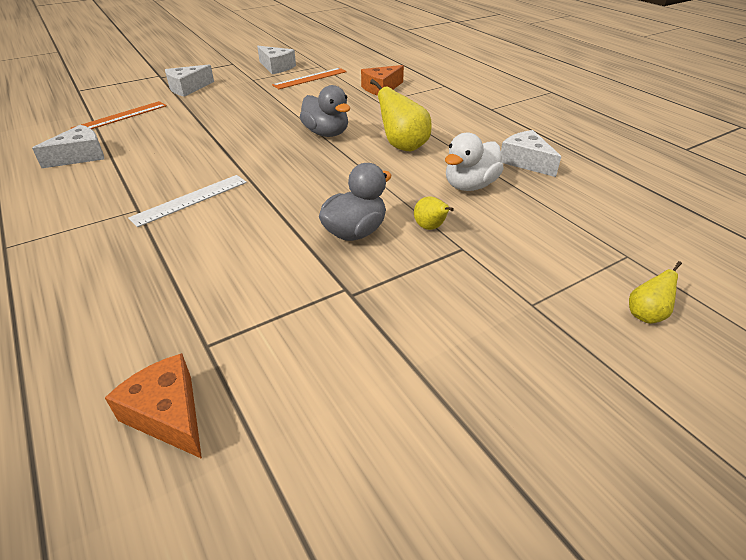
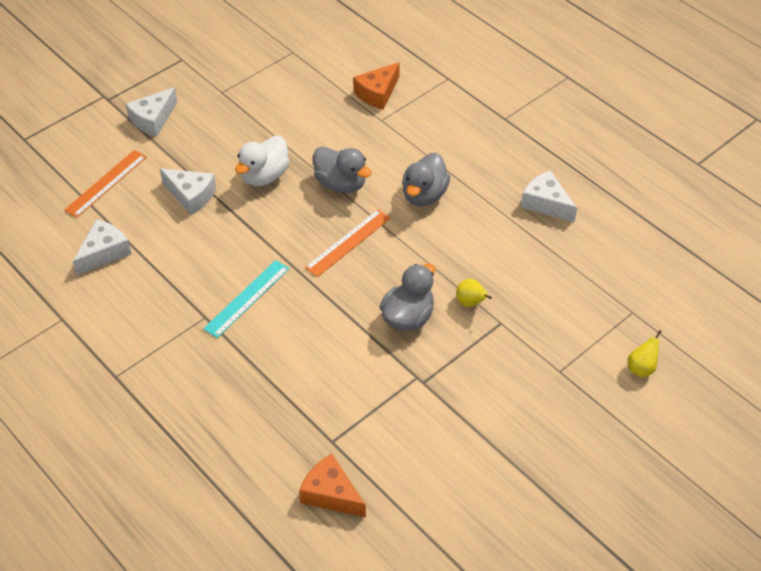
camera: 10 degrees left, 10 degrees up
(190, 200) = (247, 298): white ruler -> turquoise ruler
(276, 67) = (239, 62): white cheese -> white cheese (191, 196)
(310, 78) = (289, 81): orange ruler -> orange ruler (348, 242)
(403, 146) = (424, 195): yellow pear -> grey duck
(470, 185) = (497, 245): white duck -> white duck (264, 176)

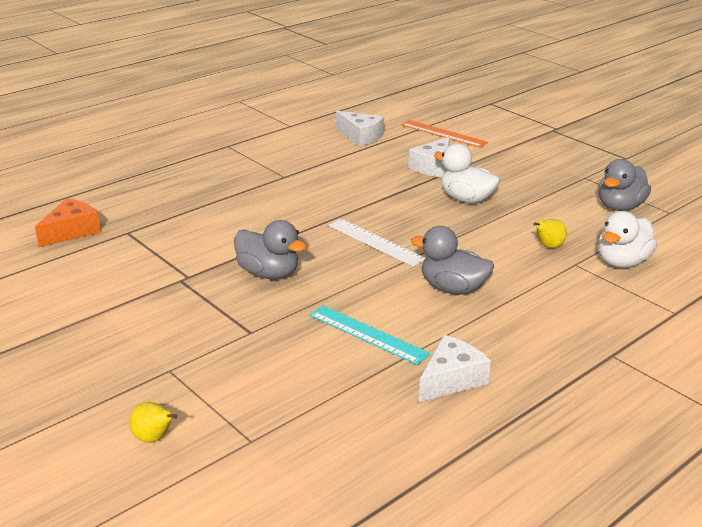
camera: 90 degrees right, 20 degrees down
(153, 119) = (532, 148): white cheese -> none
(247, 298) = (304, 193): turquoise ruler -> turquoise ruler (368, 334)
(341, 184) = (462, 239): grey duck -> grey duck (620, 207)
(348, 242) = (375, 242): orange ruler -> white ruler
(377, 93) = (622, 262): orange cheese -> white duck
(471, 303) = (283, 313): yellow pear -> yellow pear (548, 246)

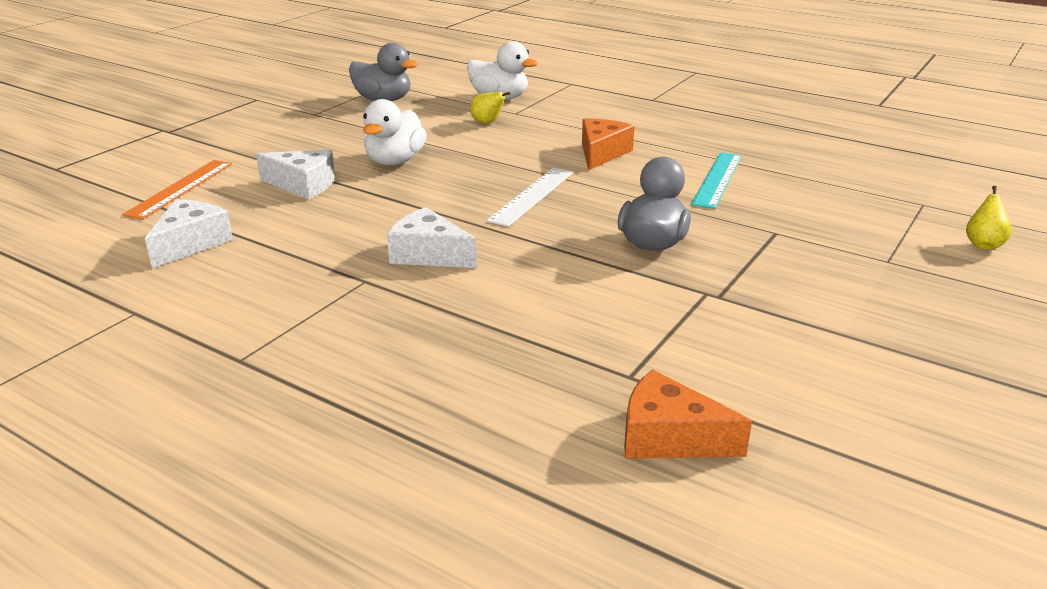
camera: 105 degrees left, 0 degrees up
(451, 379) = (746, 144): white cheese -> white cheese (428, 254)
(452, 288) = (601, 153): grey duck -> orange cheese

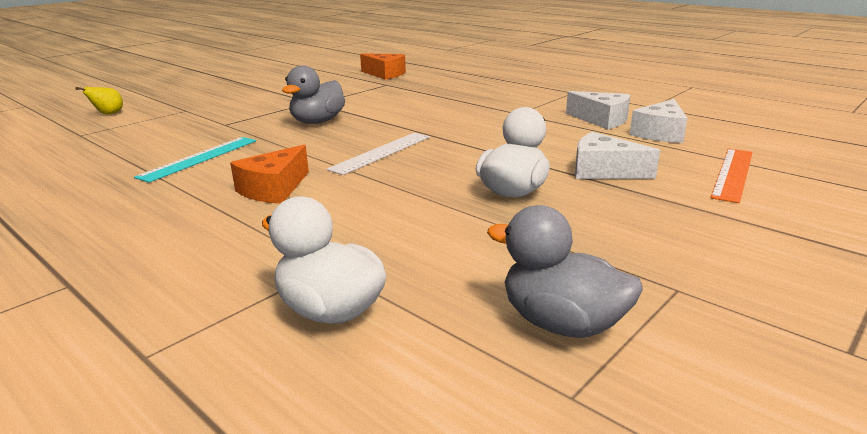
camera: 170 degrees left, 5 degrees down
(428, 254) = (476, 122): white cheese -> white cheese (601, 120)
(487, 123) = (381, 246): yellow pear -> none

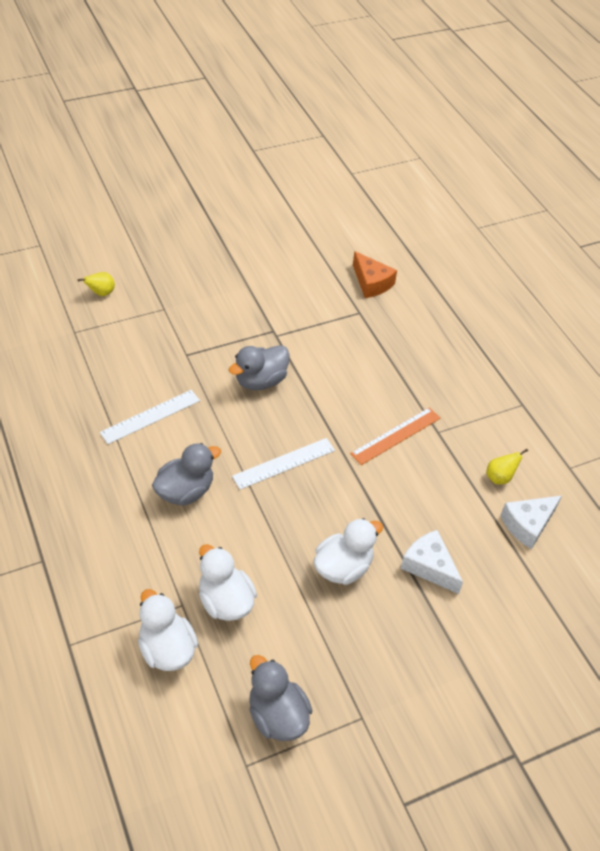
camera: 20 degrees right, 25 degrees up
(199, 158) = (150, 416): turquoise ruler -> white ruler
(274, 189) = (185, 491): orange cheese -> grey duck
(389, 248) = (225, 601): none -> white duck
(601, 120) = (499, 477): white cheese -> yellow pear
(733, 174) = (522, 613): orange ruler -> orange ruler (396, 435)

